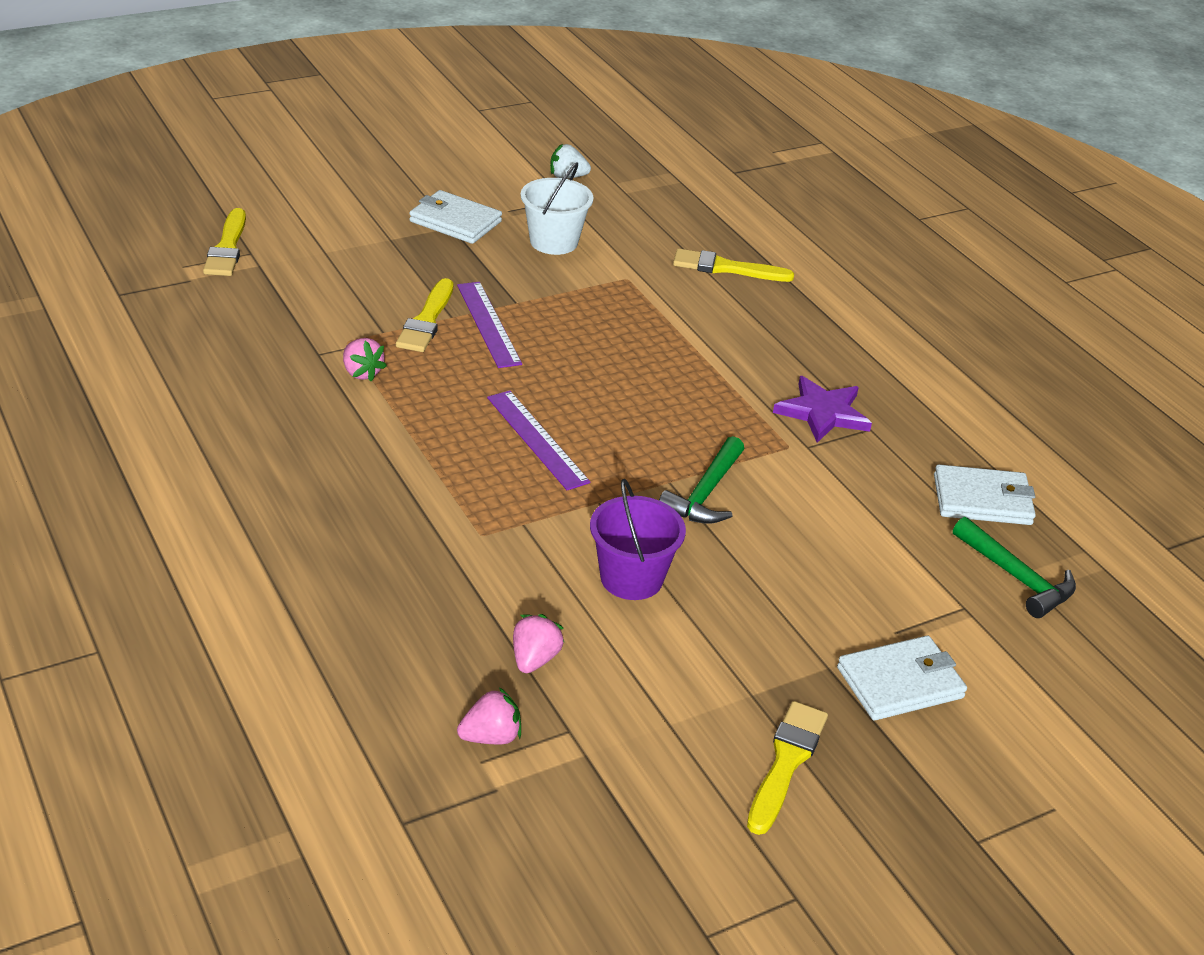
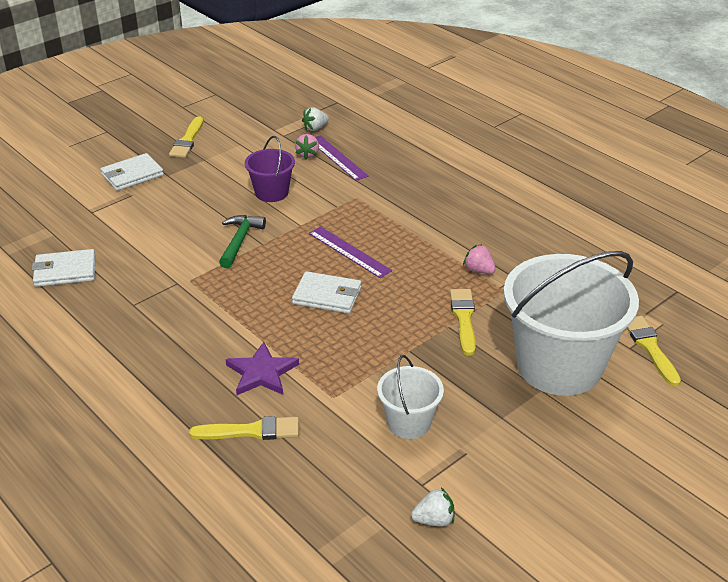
camera: 170 degrees right, 0 degrees up
(350, 254) = (559, 365): none -> white bucket
(455, 221) = (503, 424): white wallet -> white wallet (327, 296)
(488, 324) = (420, 326): purple ruler -> purple ruler (337, 157)
(491, 737) = (315, 128): pink strawberry -> white strawberry
(823, 413) = (166, 309): purple star -> purple star (261, 373)
(1016, 577) = (57, 231): green hammer -> none

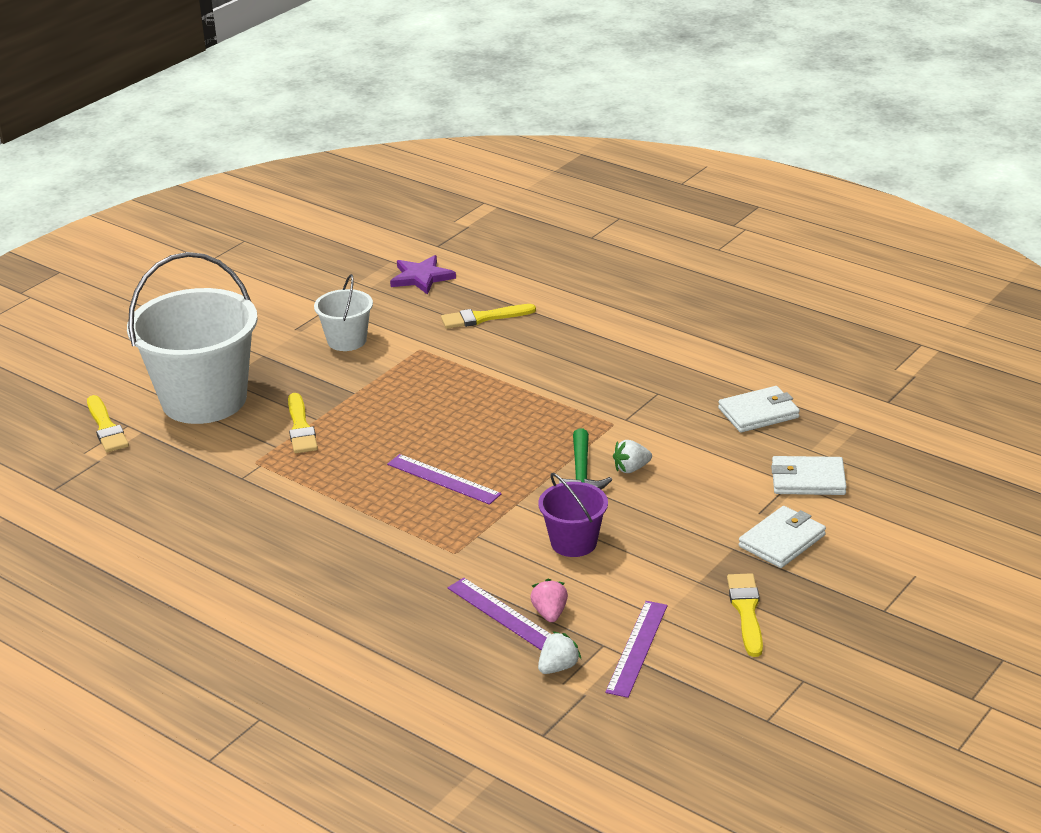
camera: 170 degrees right, 5 degrees down
(261, 373) = (493, 356): purple star -> purple star (421, 277)
(264, 131) = (637, 648): none -> purple ruler
(327, 296) = (454, 429): white wallet -> white wallet (808, 479)
(434, 520) = (318, 289): white strawberry -> white strawberry (631, 468)
(479, 270) = (284, 479): pink strawberry -> none

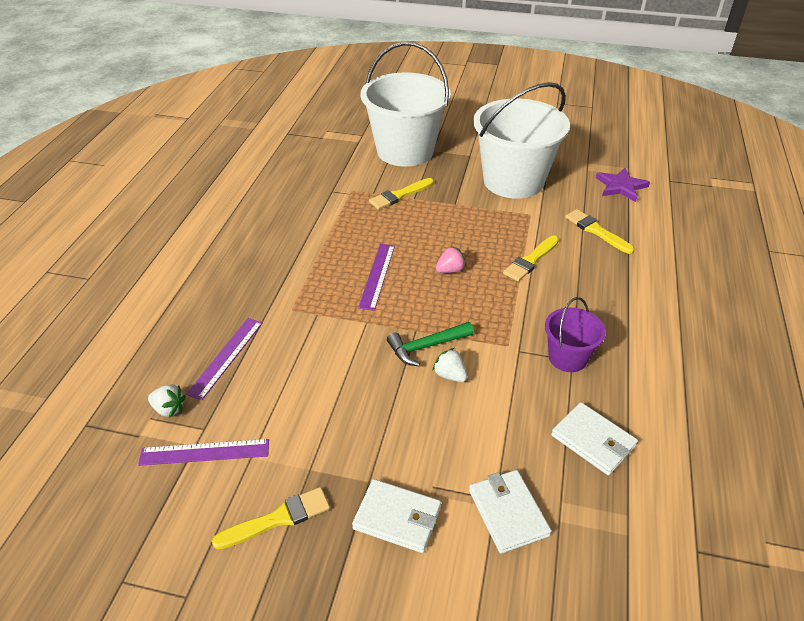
camera: 65 degrees right, 10 degrees up
(106, 427) = (355, 129): yellow brush -> yellow brush (530, 260)
(347, 340) = (513, 181): white bucket -> white bucket, size x2.07
(550, 613) = (235, 383): pink strawberry -> pink strawberry (450, 270)
(574, 542) = (331, 370): purple bucket -> purple bucket (568, 357)

